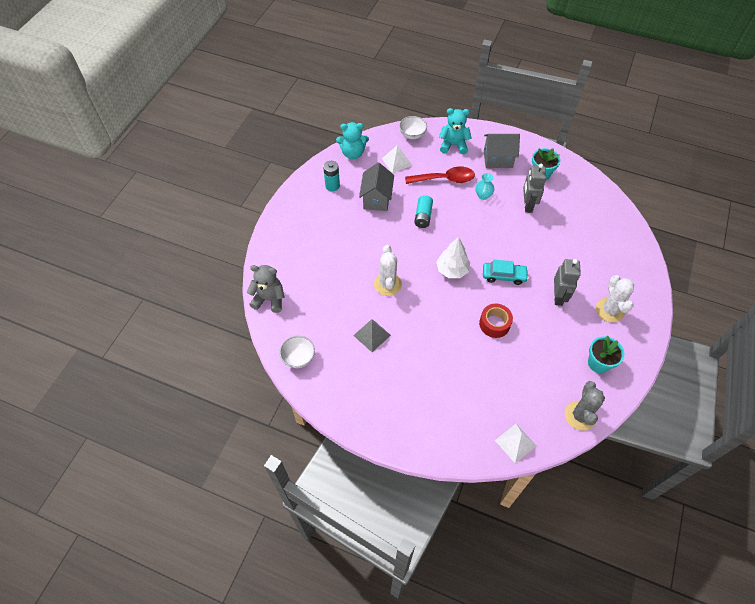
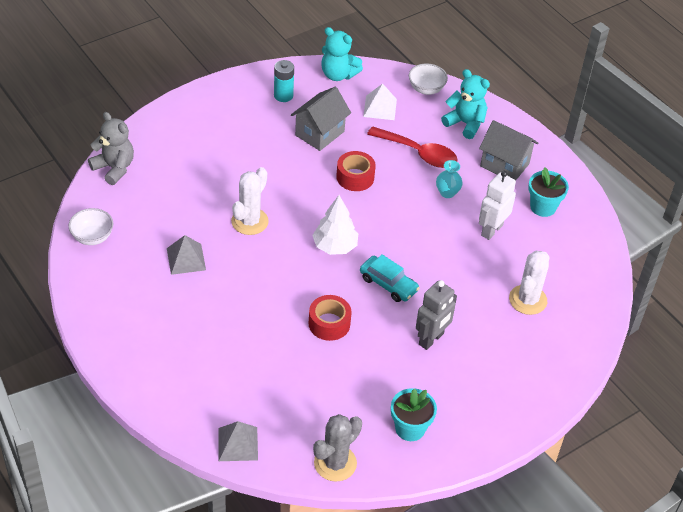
camera: 30 degrees right, 10 degrees down
(423, 216) = (355, 177): turquoise battery -> red tape
(515, 443) = (238, 444): white pyramid -> grey pyramid
(527, 205) = (491, 230): grey robot -> white robot
(610, 310) = (480, 386): white cactus -> white cactus (527, 300)

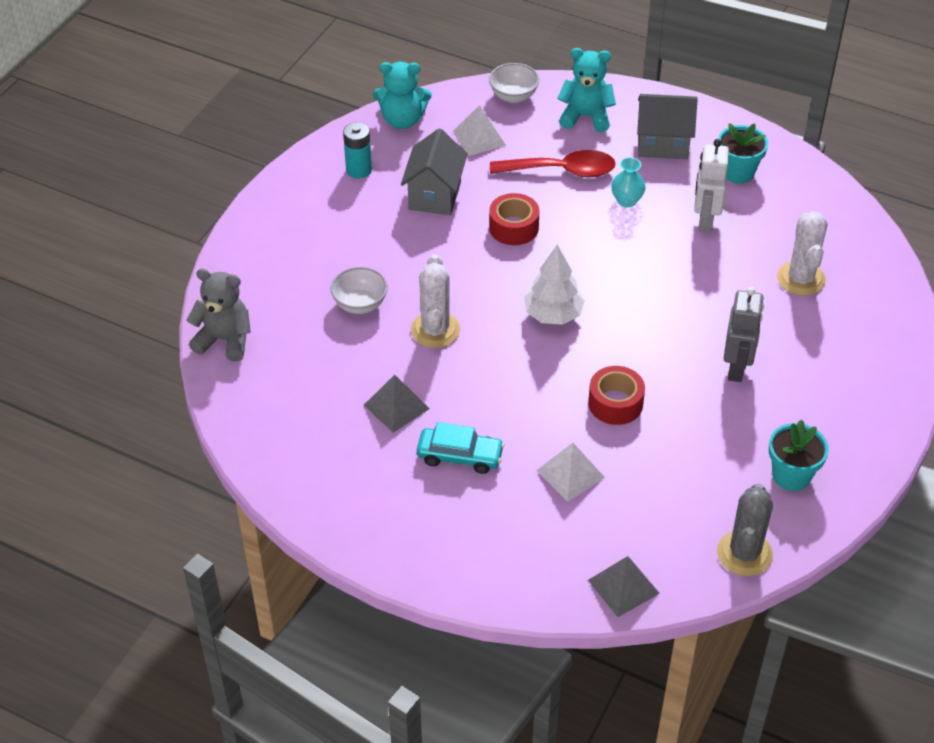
camera: 25 degrees left, 0 degrees up
(92, 237) = (264, 433): white bowl -> white bowl (360, 304)
(262, 355) = (570, 474): none -> white pyramid
(388, 284) = (644, 329): turquoise car -> turquoise car (460, 456)

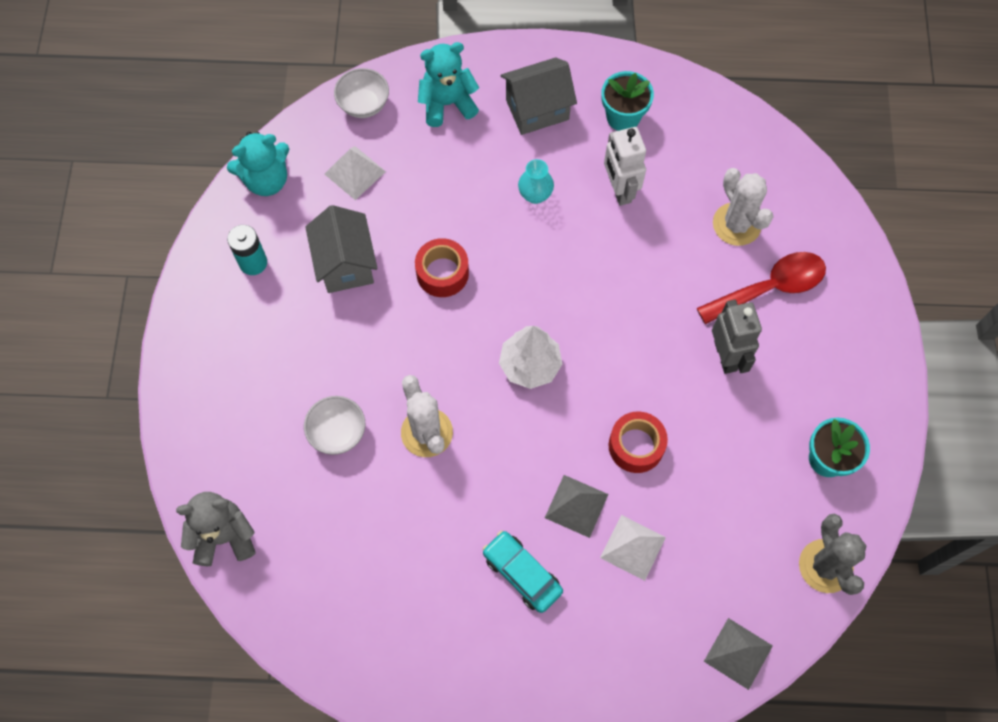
camera: 25 degrees left, 20 degrees up
(396, 406) = (433, 542): grey pyramid -> grey pyramid (576, 505)
(460, 456) = (522, 573): turquoise car -> turquoise car turned 120 degrees counterclockwise
(562, 171) = (456, 182): red spoon -> red spoon (770, 288)

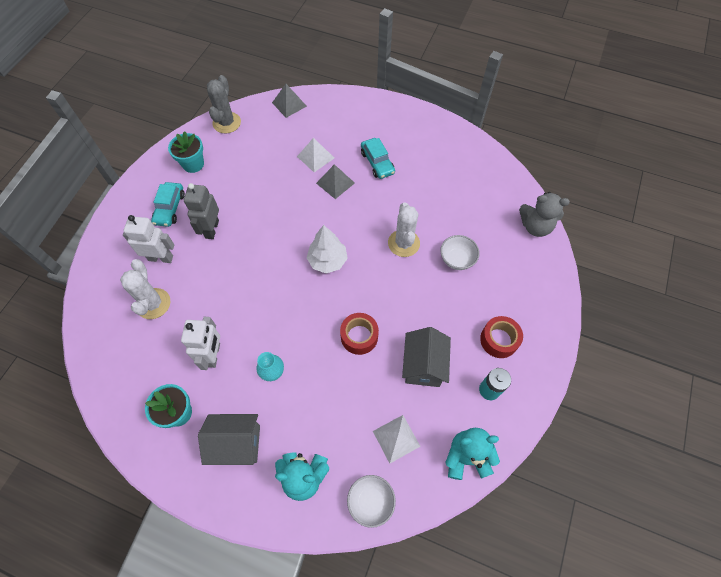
camera: 160 degrees left, 5 degrees down
(636, 446) = (289, 200): red tape -> red tape (499, 340)
(770, 288) = (161, 258): red spoon -> white robot
(810, 367) = (170, 208): none -> turquoise car

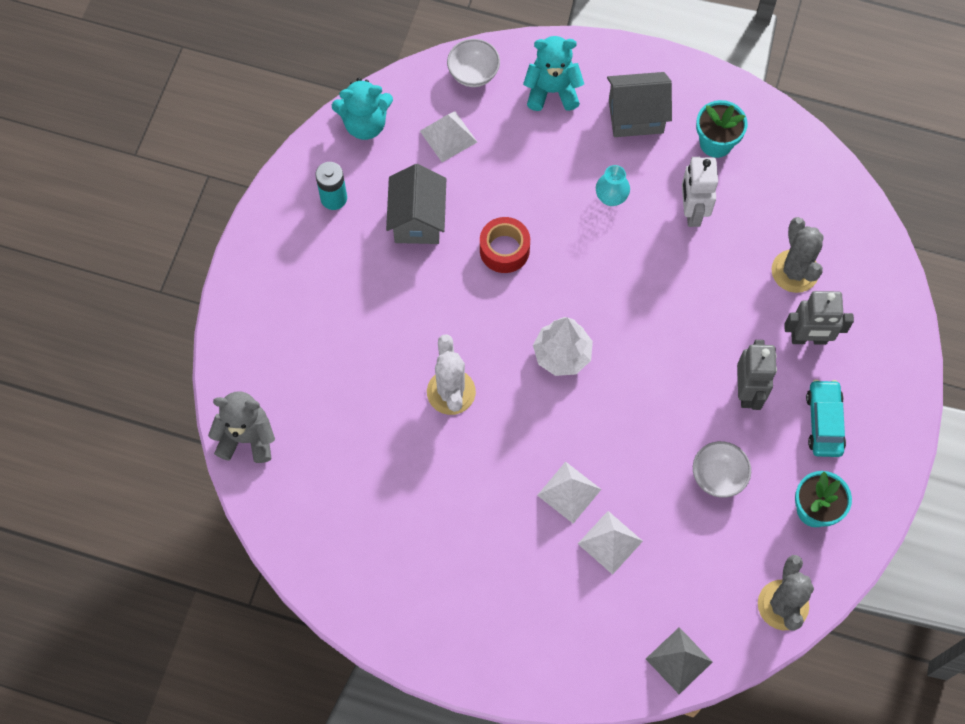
camera: 175 degrees right, 5 degrees up
(153, 304) = (794, 271): white cactus -> grey cactus
(161, 258) = (808, 339): white robot -> grey robot
(335, 183) = (569, 492): grey pyramid -> white pyramid
(377, 163) = (503, 539): turquoise car -> none
(457, 259) = (371, 372): white bowl -> white bowl (718, 476)
(499, 340) = (317, 260): red tape -> none

